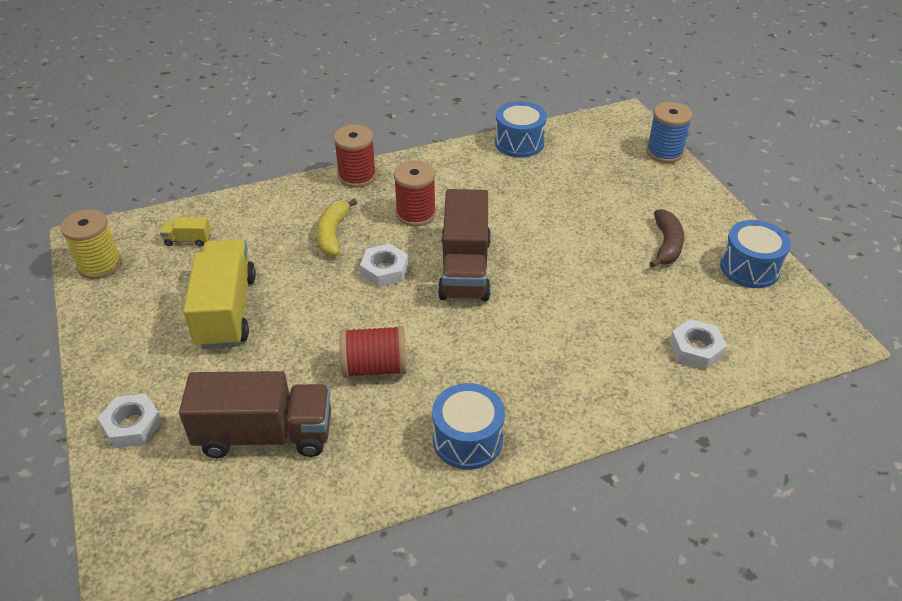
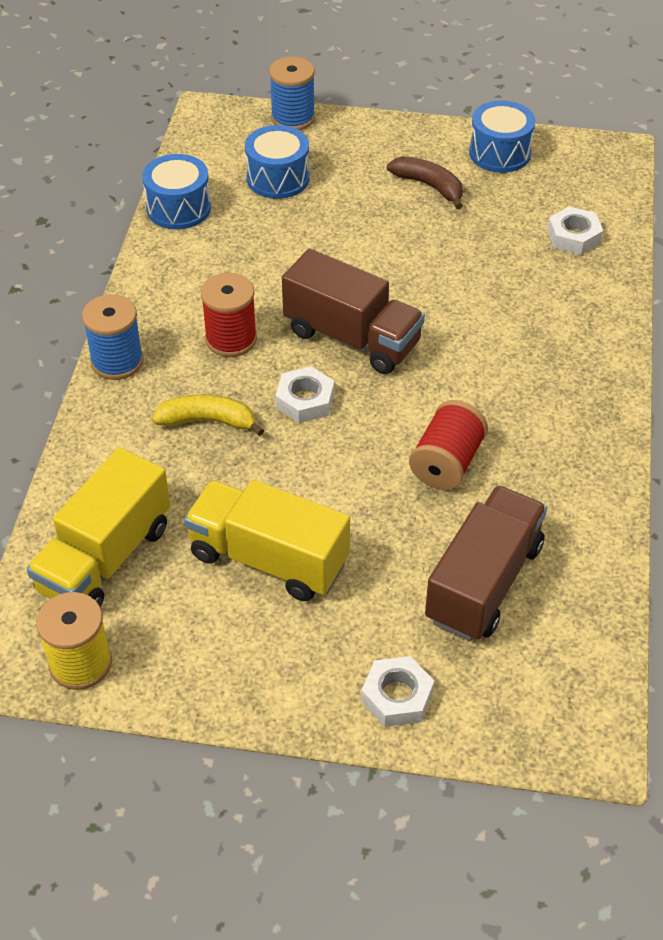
camera: 60 degrees left, 5 degrees up
(188, 240) = (105, 558): yellow truck -> yellow truck, size x2.38
(332, 234) = (208, 421): yellow banana -> yellow banana turned 150 degrees clockwise
(357, 176) = (117, 361): red spool -> blue spool
(467, 439) = (584, 432): blue drum -> blue drum (278, 178)

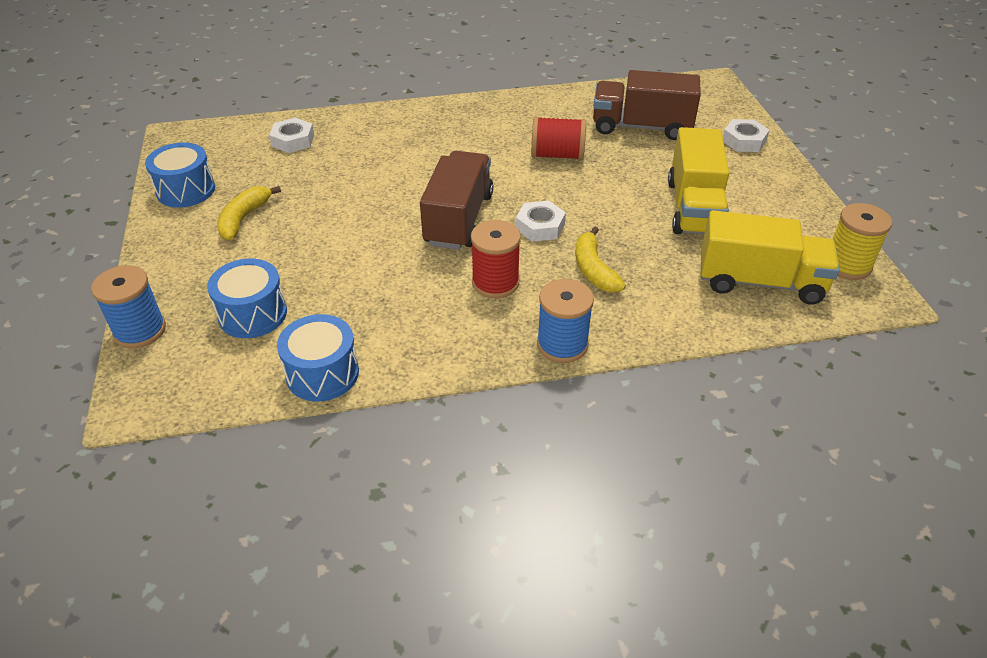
camera: 110 degrees left, 5 degrees down
(429, 186) = (243, 219): brown banana -> yellow banana

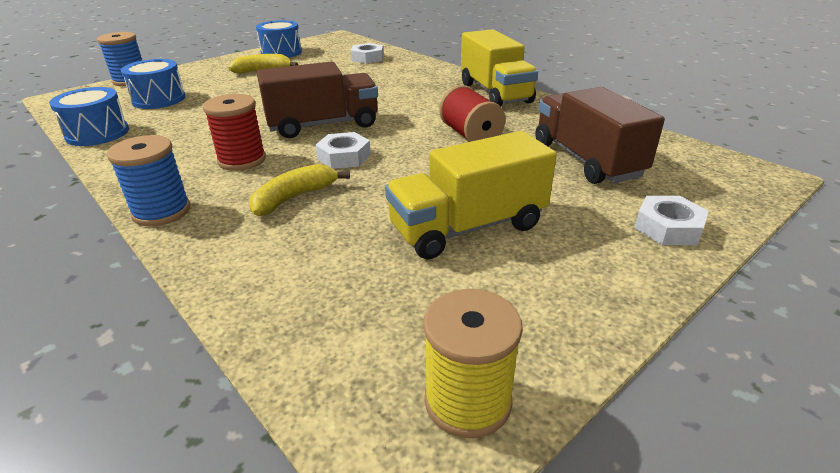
camera: 60 degrees right, 10 degrees down
(760, 282) = (352, 315): yellow truck -> yellow truck (495, 93)

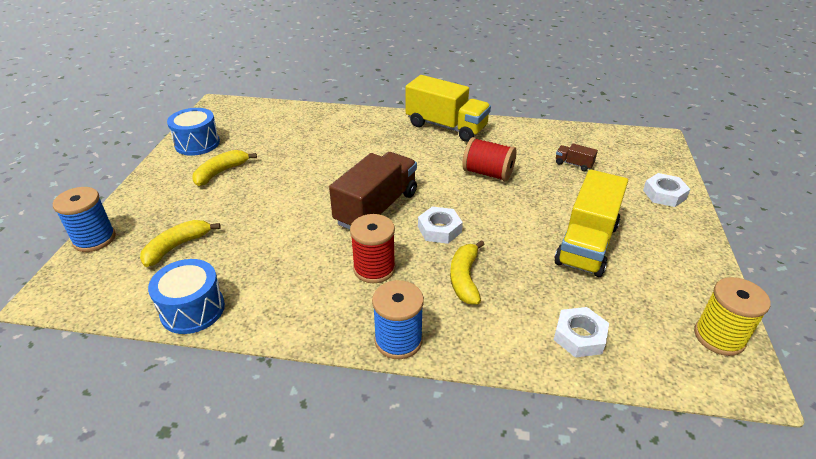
camera: 40 degrees left, 5 degrees up
(159, 99) = (177, 247): blue drum -> yellow banana
(367, 58) = (293, 123): white nut -> white nut (579, 336)
(586, 160) = (573, 164): brown truck -> brown truck, size x0.42

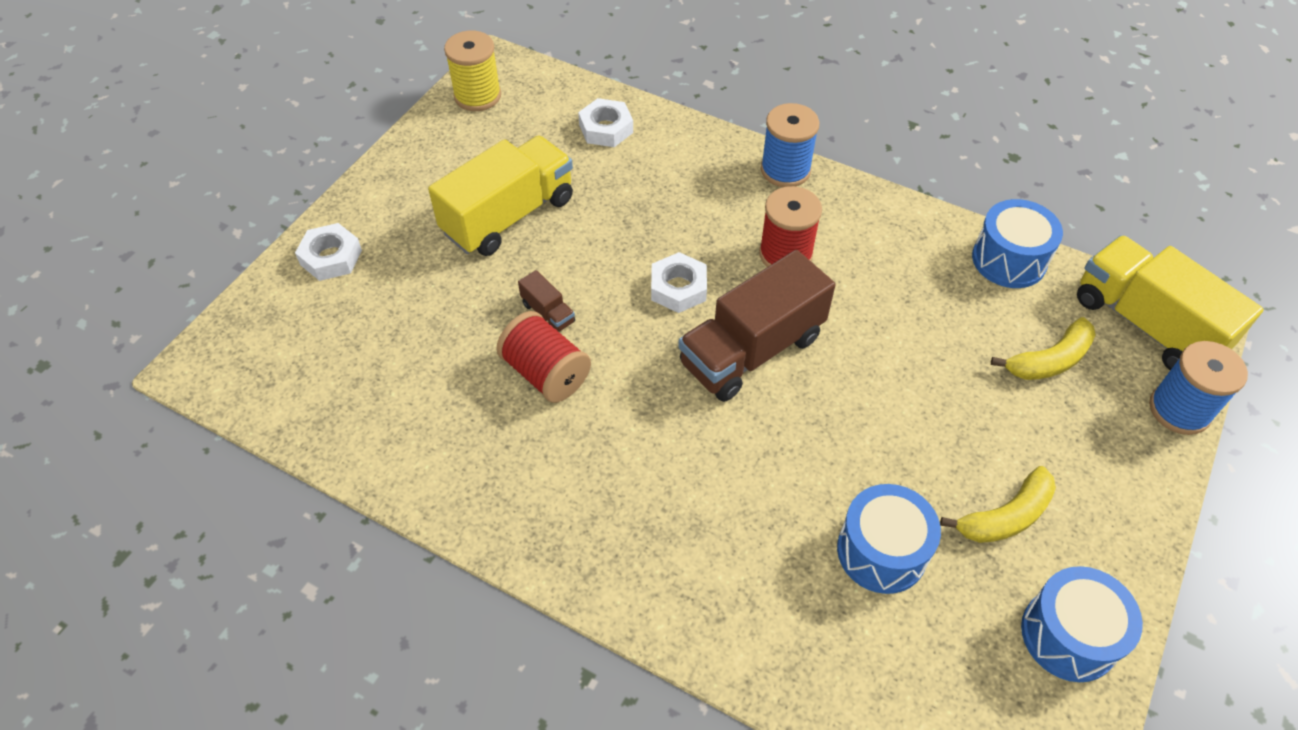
camera: 160 degrees left, 15 degrees up
(285, 150) = (881, 551): none -> blue drum
(446, 127) = (540, 528): yellow truck -> yellow truck (1146, 324)
(464, 278) = (683, 213): yellow banana -> none
(573, 164) = (396, 352): brown truck -> brown truck (548, 313)

